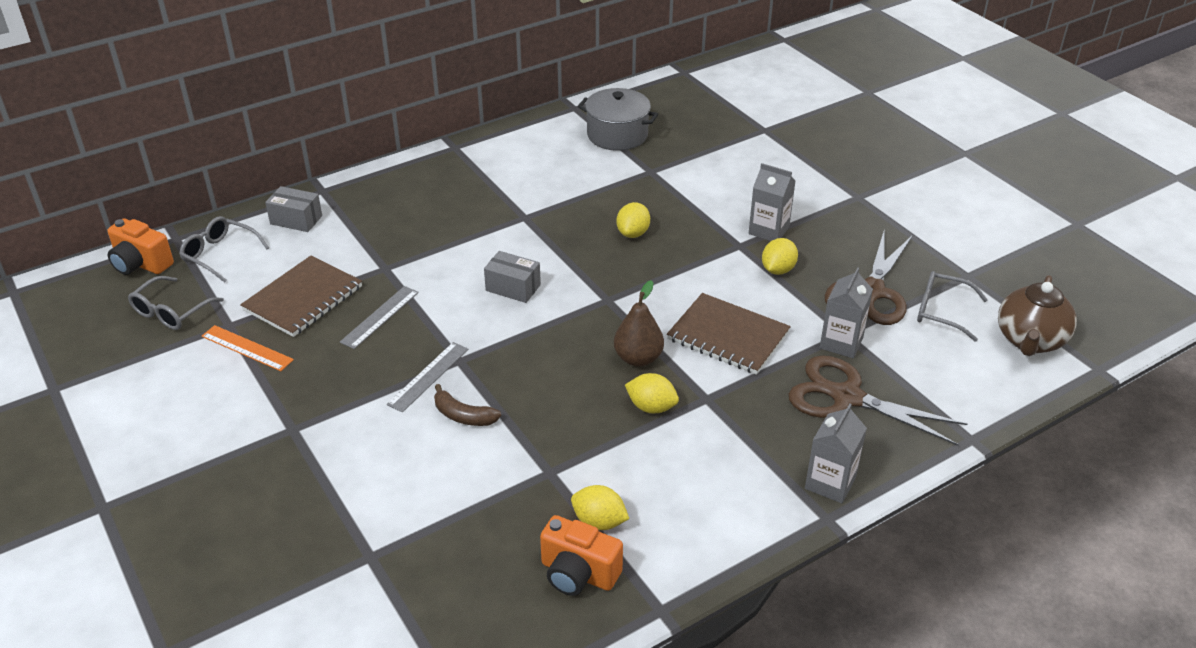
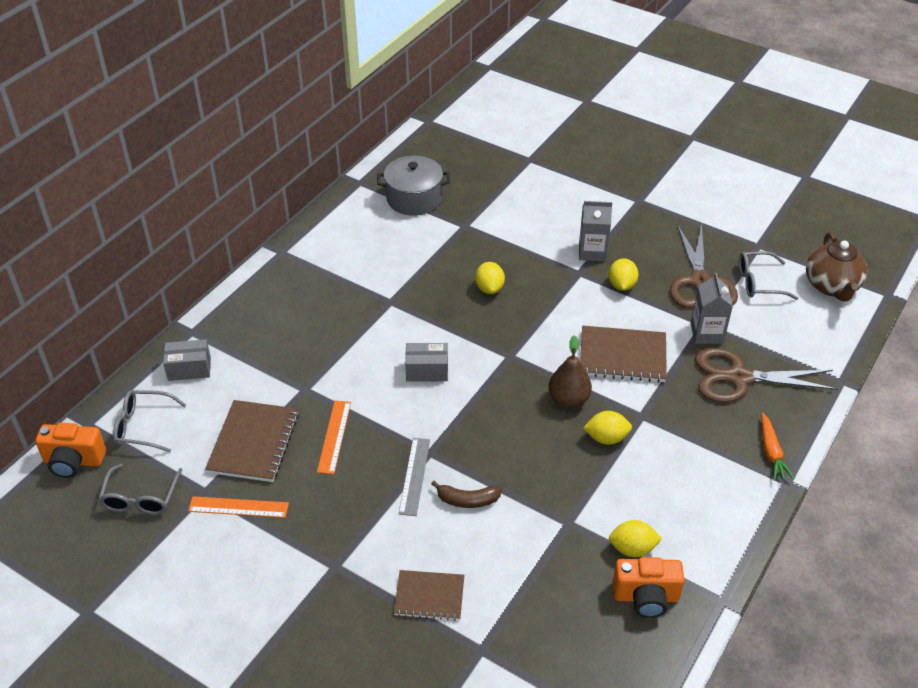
camera: 25 degrees left, 5 degrees up
(358, 489) = (429, 596): none -> brown notebook
(380, 317) = (334, 436): grey ruler -> orange ruler
(830, 483) = (771, 452): grey carton -> orange carrot

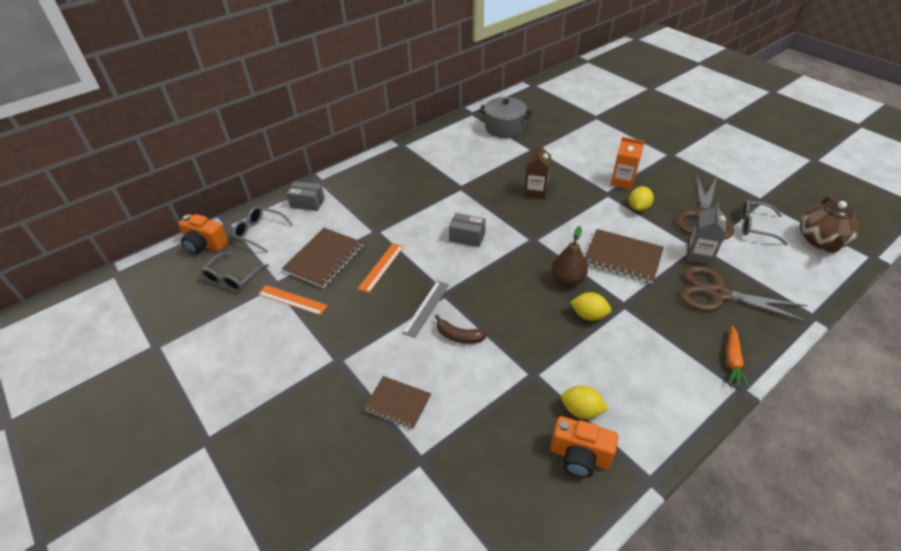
camera: 20 degrees right, 0 degrees up
(489, 288) = (535, 192): yellow lemon -> brown carton
(592, 252) = (622, 181): grey carton -> orange carton

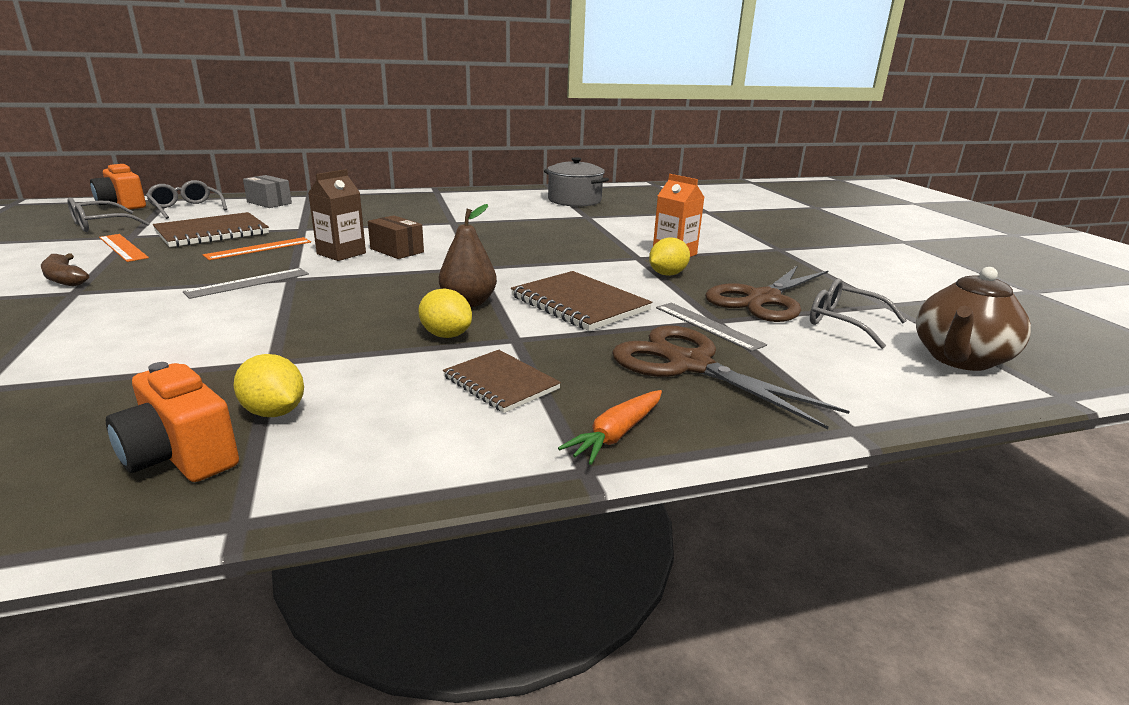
camera: 20 degrees right, 20 degrees down
(398, 403) = (60, 338): brown notebook -> brown notebook (500, 383)
(459, 336) = (243, 310): brown banana -> brown banana (64, 279)
(467, 237) = (397, 250): grey box -> brown box
(535, 192) = (540, 240): brown carton -> brown carton (341, 253)
(699, 255) = (708, 326): grey carton -> grey ruler

